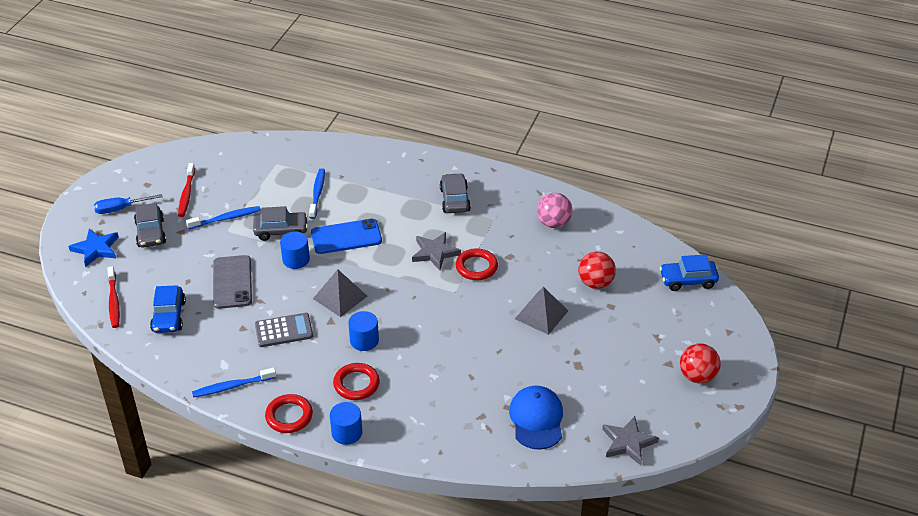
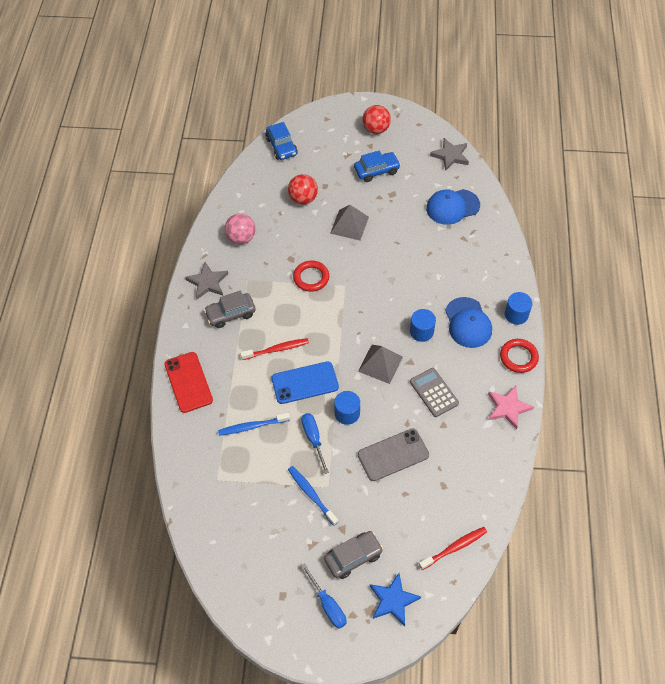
camera: 105 degrees left, 15 degrees up
(168, 316) = (453, 491): blue car -> blue car (376, 171)
(186, 194) = (287, 547): red toothbrush -> red toothbrush (277, 349)
(232, 386) = (508, 408): blue toothbrush -> pink star
(281, 231) = (313, 439): grey car -> blue screwdriver
(346, 237) = (305, 383): blue phone -> blue phone turned 75 degrees counterclockwise
(356, 384) = (468, 323): red ring -> blue cap
(387, 160) = (188, 382): none -> red phone
(435, 253) = (303, 310): grey star -> grey star (208, 282)

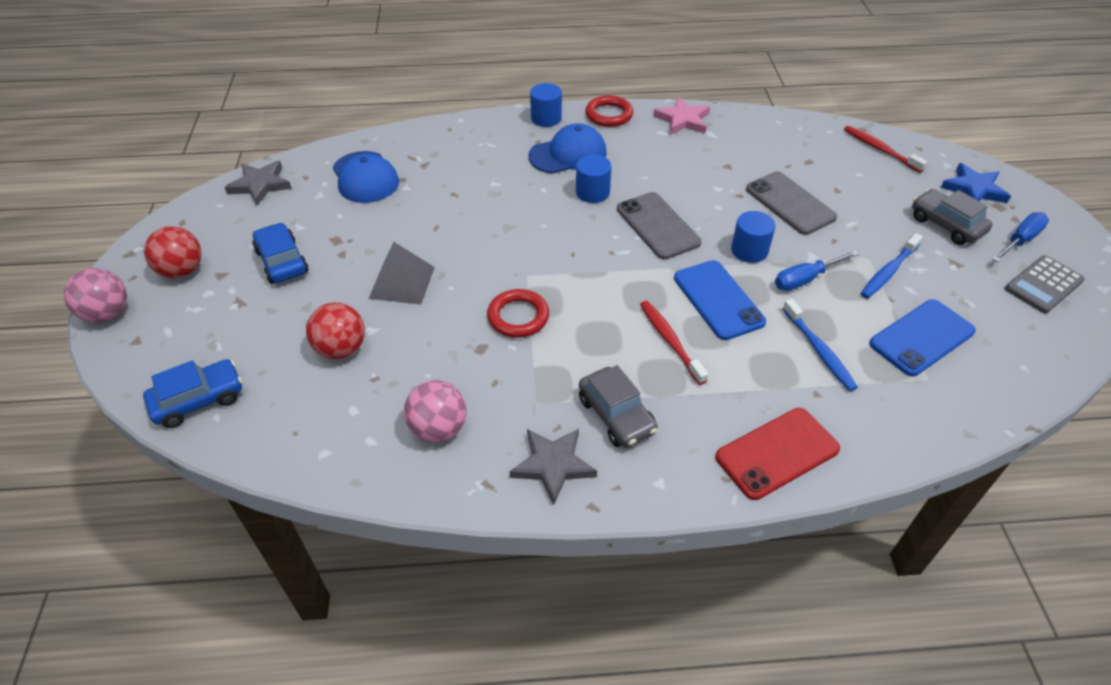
camera: 100 degrees left, 10 degrees down
(249, 490) = (922, 338): none -> blue phone
(348, 105) = (107, 314): none -> pink ball
(380, 364) = (657, 226): grey pyramid -> grey phone
(434, 392) = (684, 176): grey calculator -> grey calculator (1043, 285)

